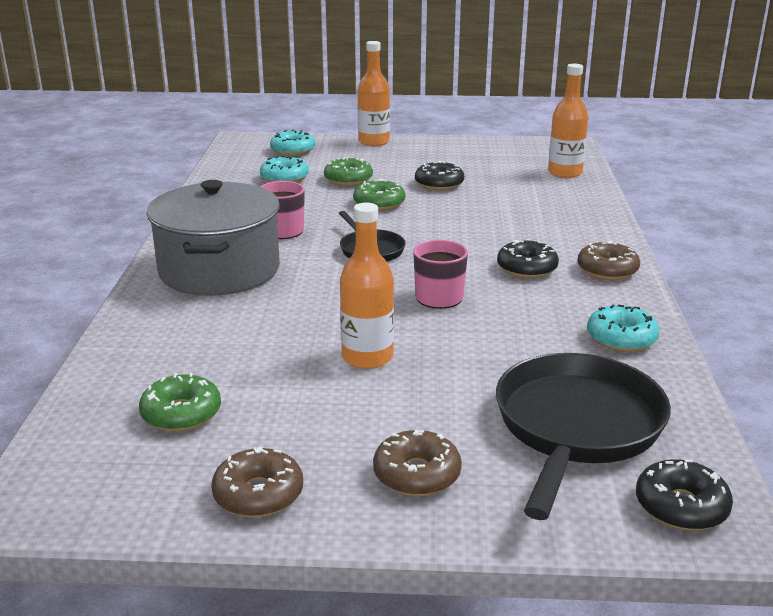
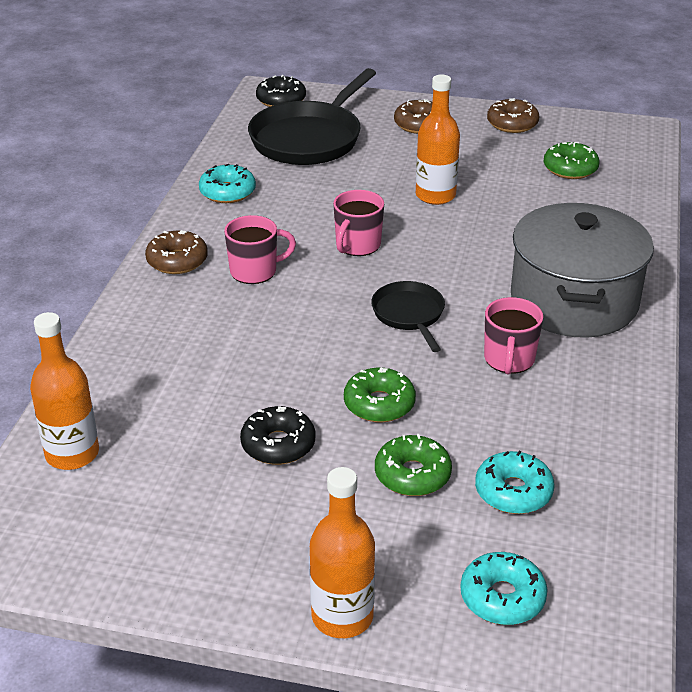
camera: 170 degrees left, 10 degrees up
(527, 268) = (255, 271): black donut -> pink mug

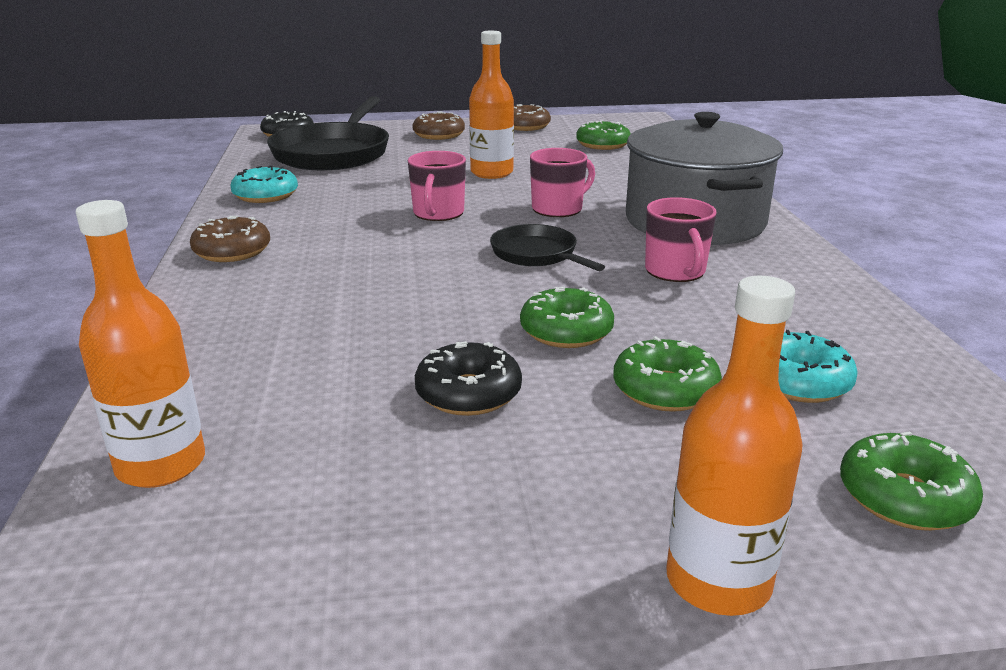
camera: 20 degrees left, 10 degrees down
(255, 271) = (334, 246): pink mug -> pink mug (558, 209)
(502, 597) = (904, 497): turquoise donut -> green donut

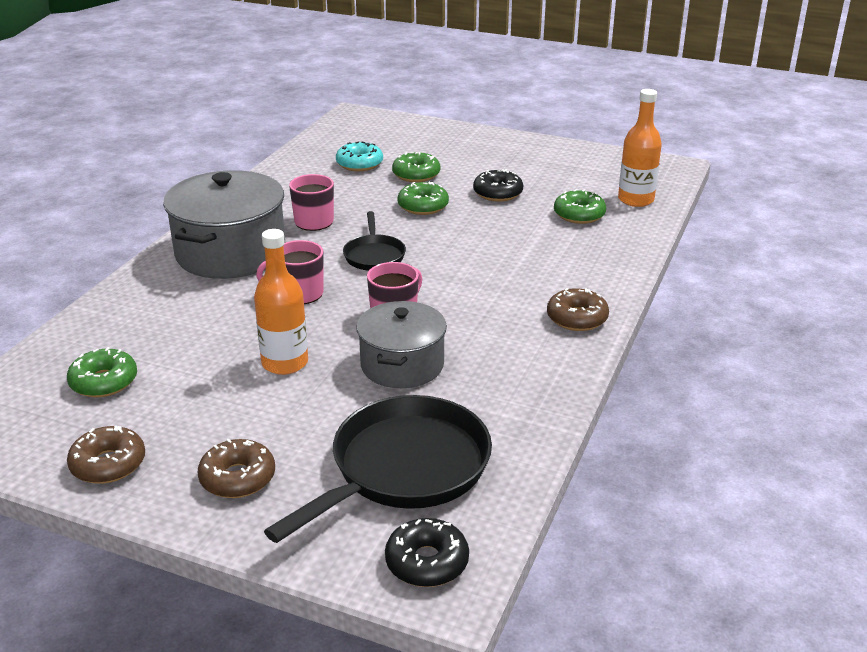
camera: 150 degrees left, 5 degrees up
(265, 195) = (523, 392): turquoise donut -> none
(391, 189) = (402, 365): none -> grey pot
(718, 582) = (475, 134): orange bottle -> none
(904, 497) = (391, 133): green donut -> green donut (579, 215)

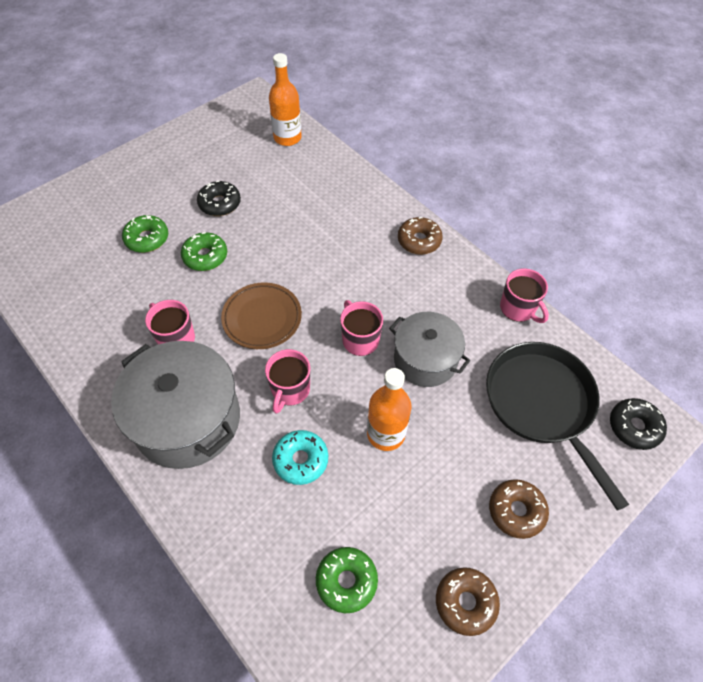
camera: 65 degrees left, 25 degrees up
(359, 164) = (94, 268): turquoise donut -> turquoise donut (300, 460)
(374, 255) = (262, 318): black pan -> brown plate
(542, 417) = (518, 308): none -> pink mug
(579, 215) = (286, 175): green donut -> none

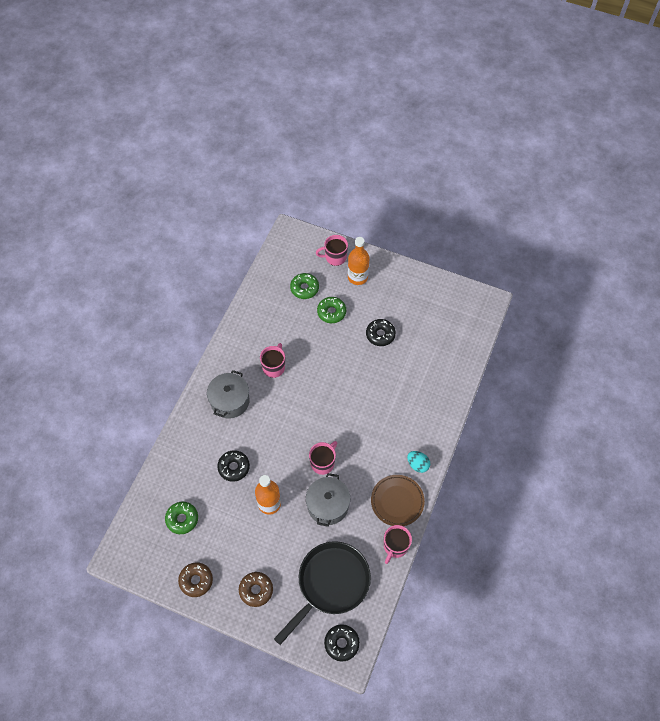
camera: 65 degrees right, 5 degrees up
(187, 420) = (230, 401): grey pot -> grey pot, size x0.64
(205, 256) = (336, 350): green donut -> green donut (304, 288)
(262, 318) = (310, 403): brown plate -> brown plate (397, 501)
(287, 138) = (461, 342): orange bottle -> orange bottle (357, 277)
(290, 390) = (271, 442): pink mug -> pink mug (335, 257)
(300, 460) = (234, 467): turquoise donut -> black donut
(419, 241) = (417, 464): brown donut -> turquoise egg

